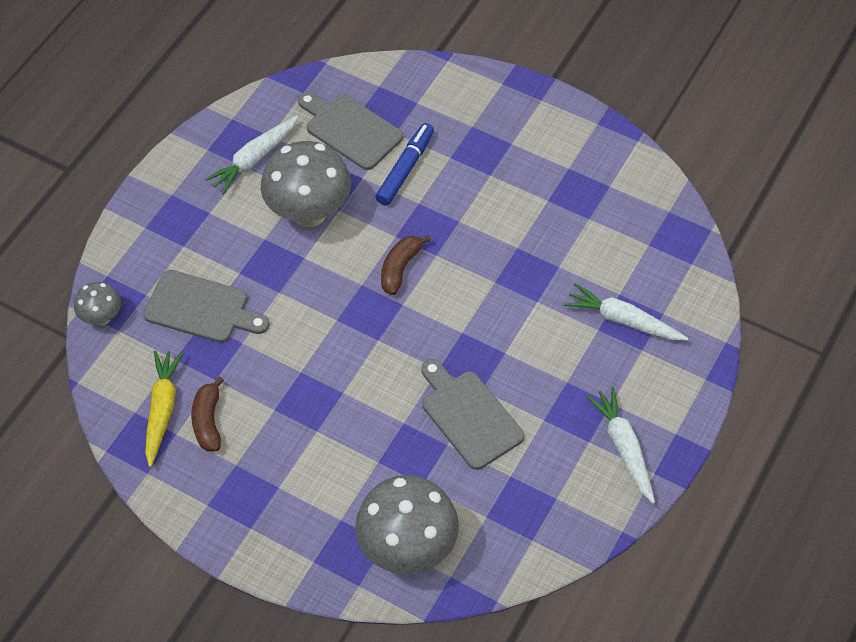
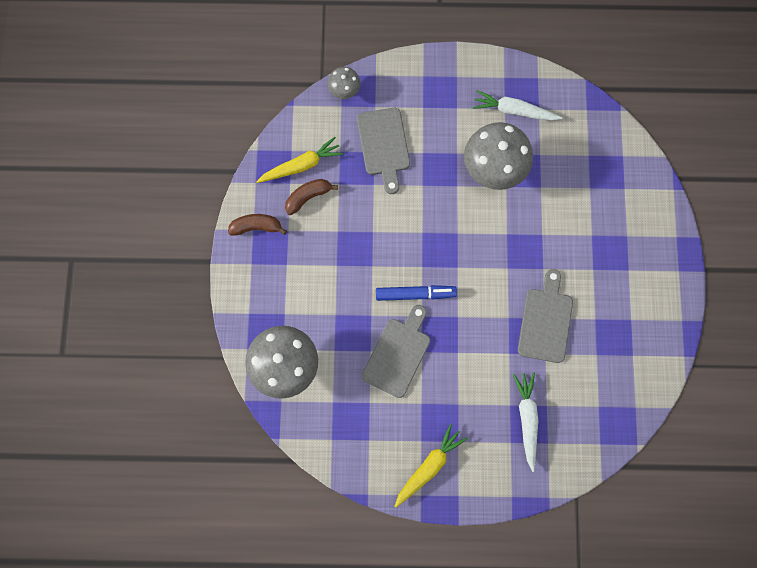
camera: 60 degrees right, 20 degrees up
(350, 130) = (574, 158): grey cutting board -> grey cutting board (545, 321)
(400, 268) = (483, 251): brown banana -> brown banana (256, 227)
(405, 169) = (564, 211): blue marker -> blue marker (415, 294)
(624, 447) = (429, 466): white carrot -> yellow carrot

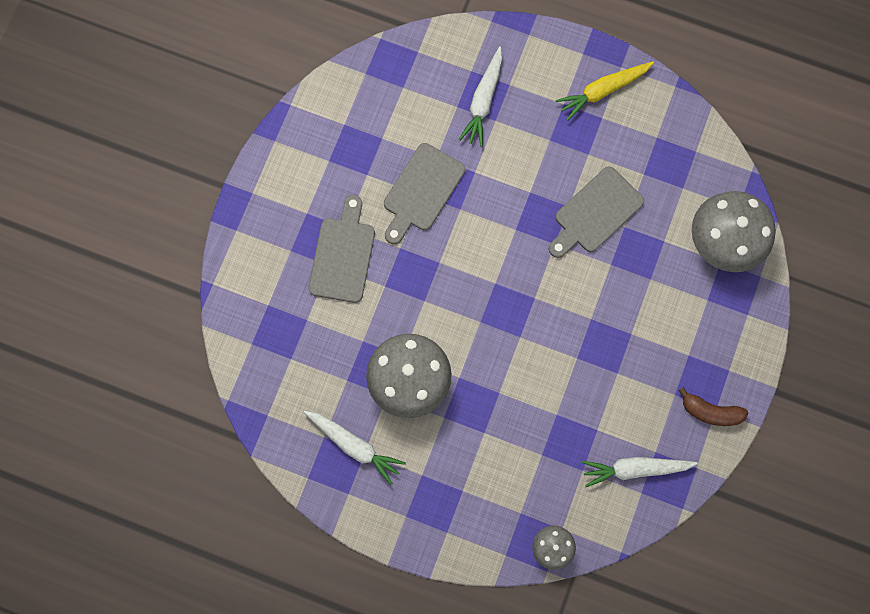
camera: 160 degrees left, 0 degrees up
(301, 165) = (635, 469): yellow carrot -> white carrot
(308, 197) = (639, 426): brown banana -> none
(384, 145) = (527, 458): grey cutting board -> grey cutting board (342, 255)
(415, 294) = (553, 270): blue marker -> none

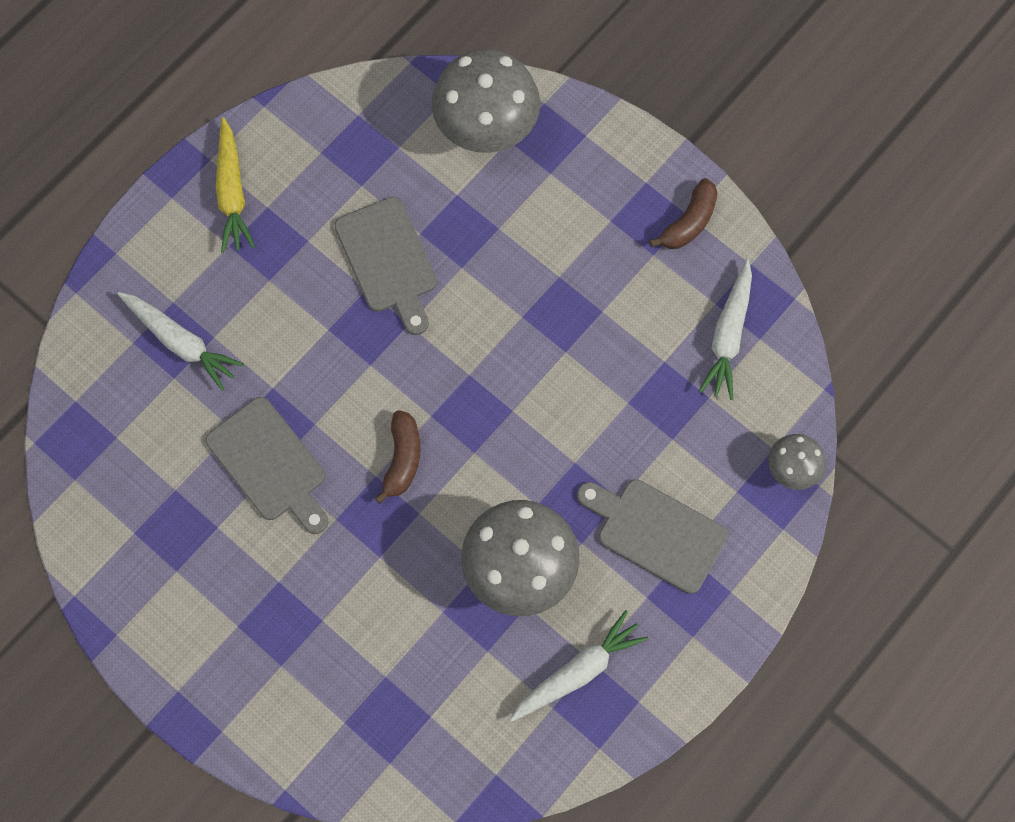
camera: 70 degrees left, 5 degrees down
(342, 255) = (315, 598): grey cutting board -> grey cutting board (656, 533)
(457, 275) = (402, 459): none -> brown banana

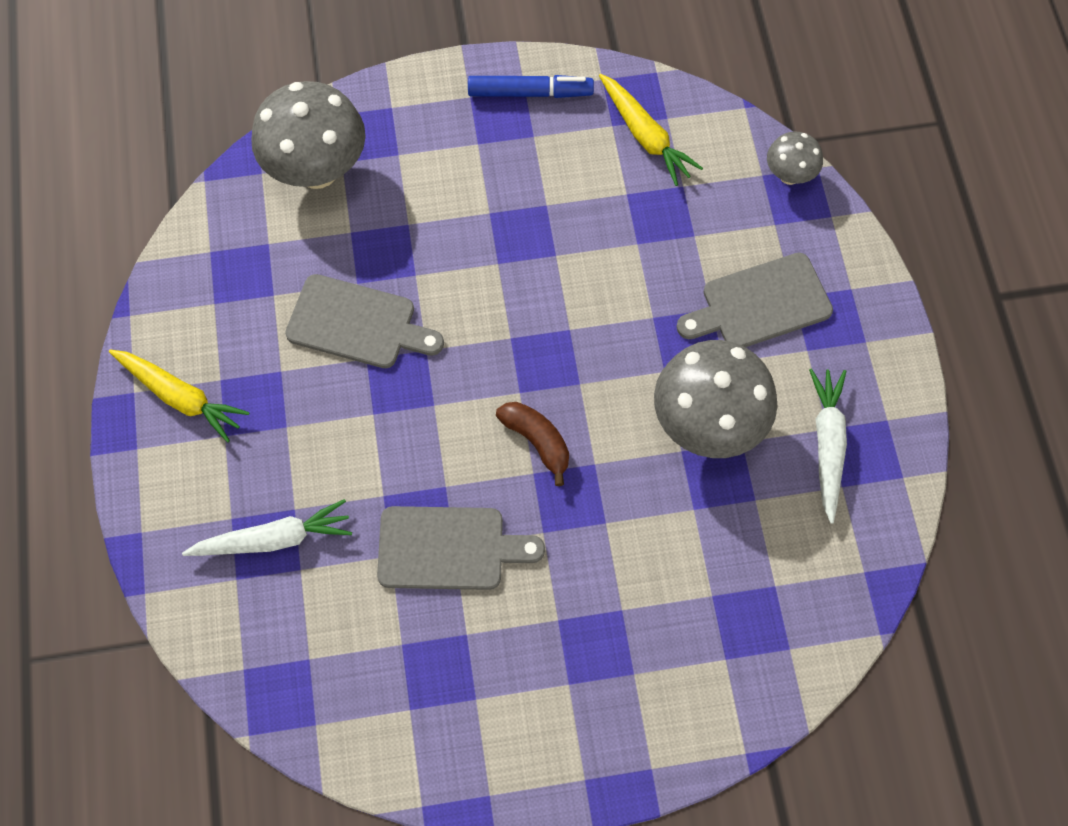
camera: 50 degrees left, 5 degrees down
(689, 222) = (530, 93): brown banana -> blue marker
(728, 335) = (645, 136): white carrot -> yellow carrot

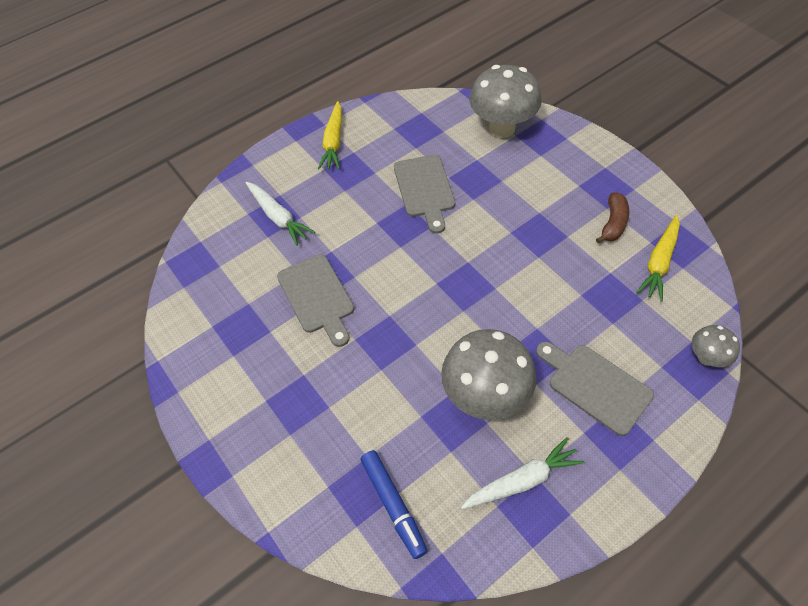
camera: 65 degrees right, 10 degrees down
(530, 93) = (634, 192): blue marker -> blue marker (393, 505)
(537, 441) = (411, 307): brown banana -> brown banana (613, 223)

